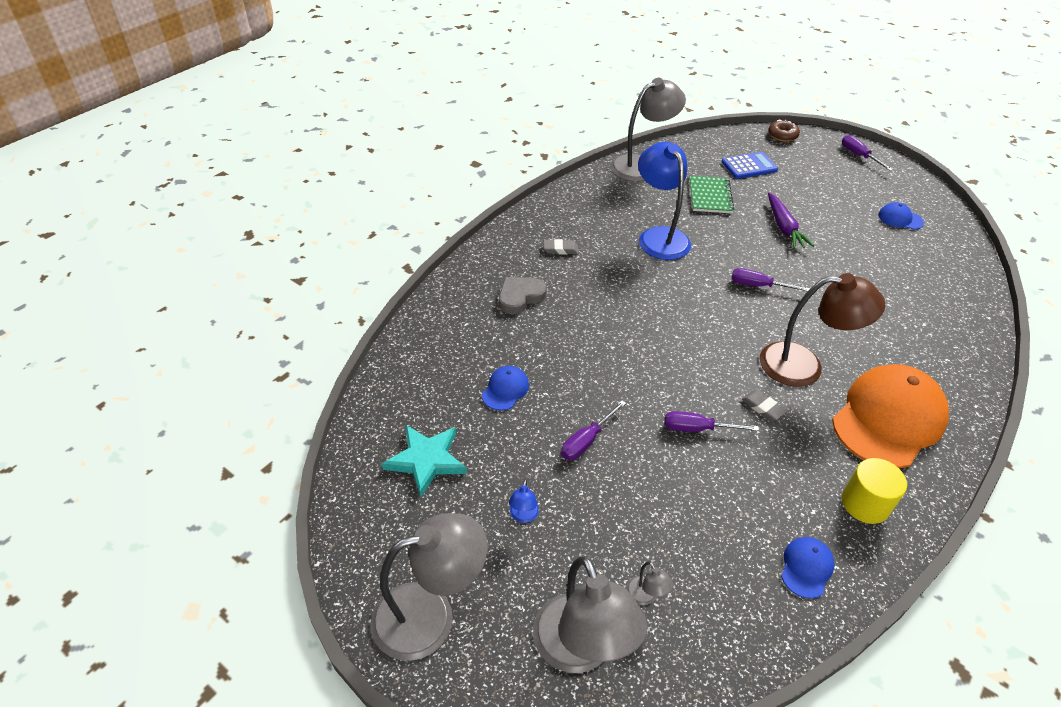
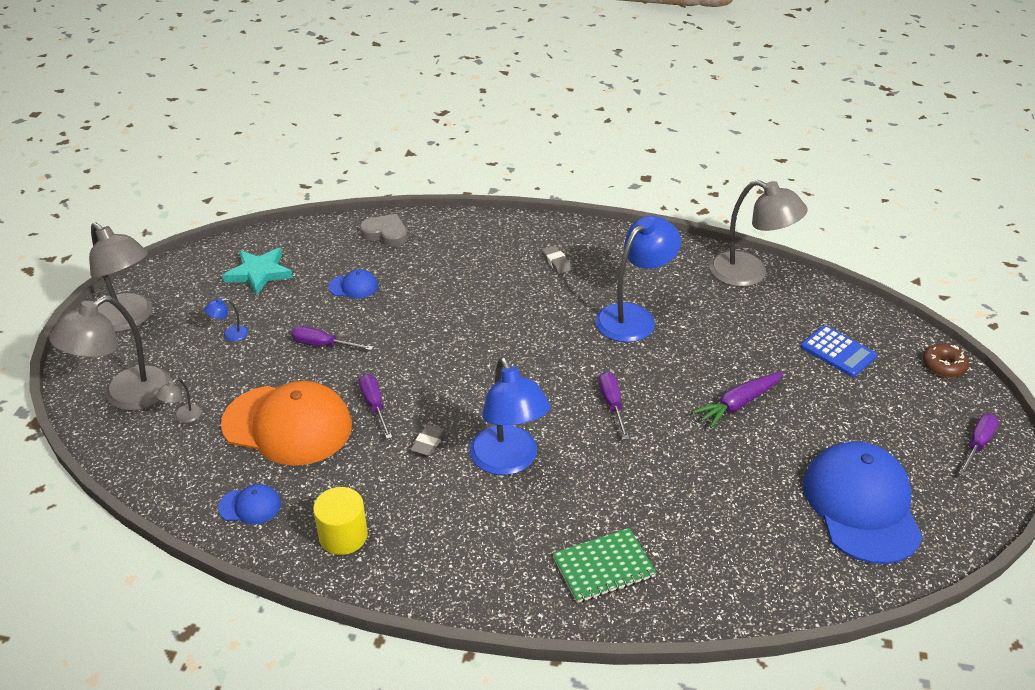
camera: 65 degrees right, 5 degrees down
(520, 297) = (471, 260): grey heart -> grey heart (385, 233)
(710, 196) = (743, 335): green notebook -> green notebook (603, 567)
(804, 365) = (508, 461): brown lamp -> blue lamp
(888, 419) = (470, 539): orange cap -> orange cap (287, 425)
(900, 219) = (861, 505): blue cap -> blue cap, size x2.30

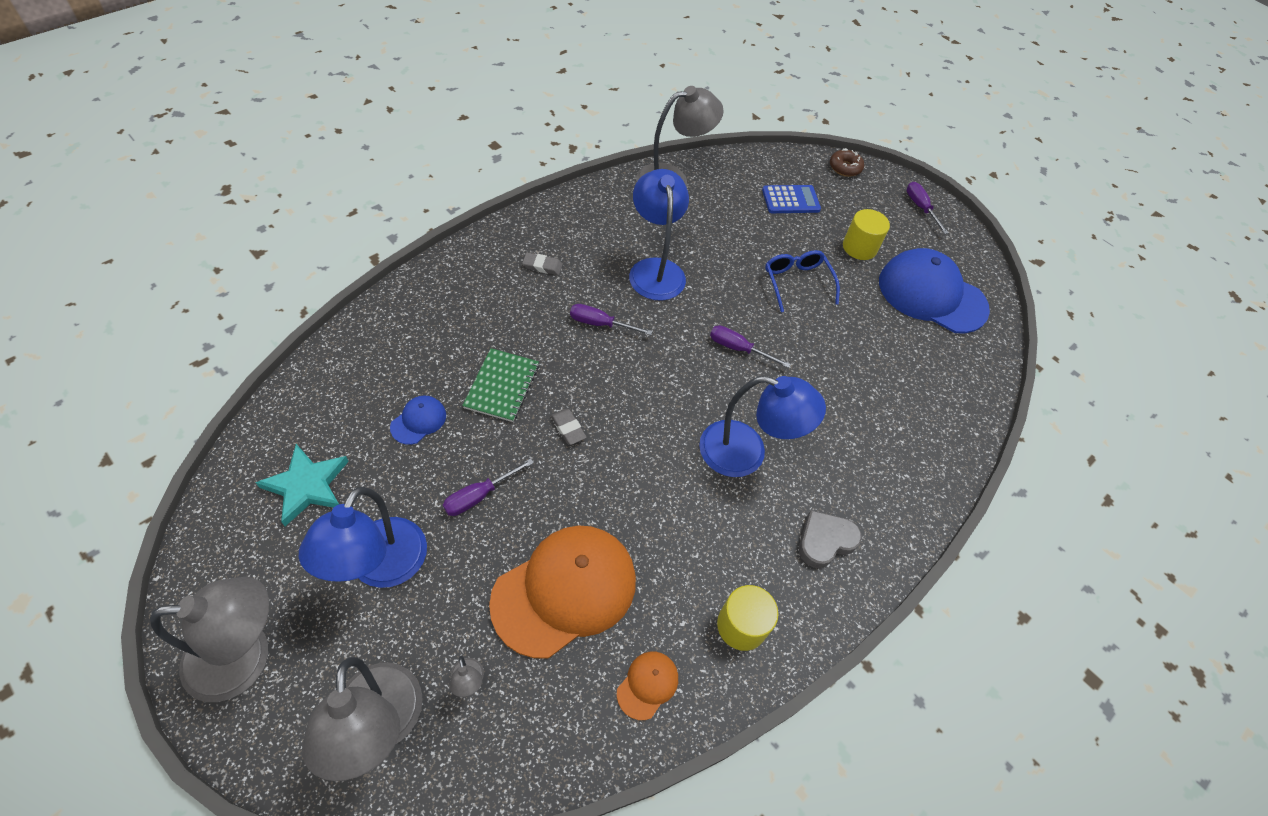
camera: 60 degrees left, 15 degrees up
(230, 335) = (380, 568): blue lamp -> blue lamp, size x2.49
(250, 506) = (647, 685): blue cap -> orange cap
(374, 406) = (601, 505): purple screwdriver -> purple screwdriver (600, 324)
(385, 233) = (367, 348): grey heart -> grey heart (825, 540)
(428, 442) = (680, 493): grey eraser -> grey eraser (568, 428)
(603, 567) = (894, 467): green notebook -> green notebook (502, 386)
(739, 404) = (797, 282): purple carrot -> blue glasses
(847, 425) = (859, 247): none -> yellow cylinder

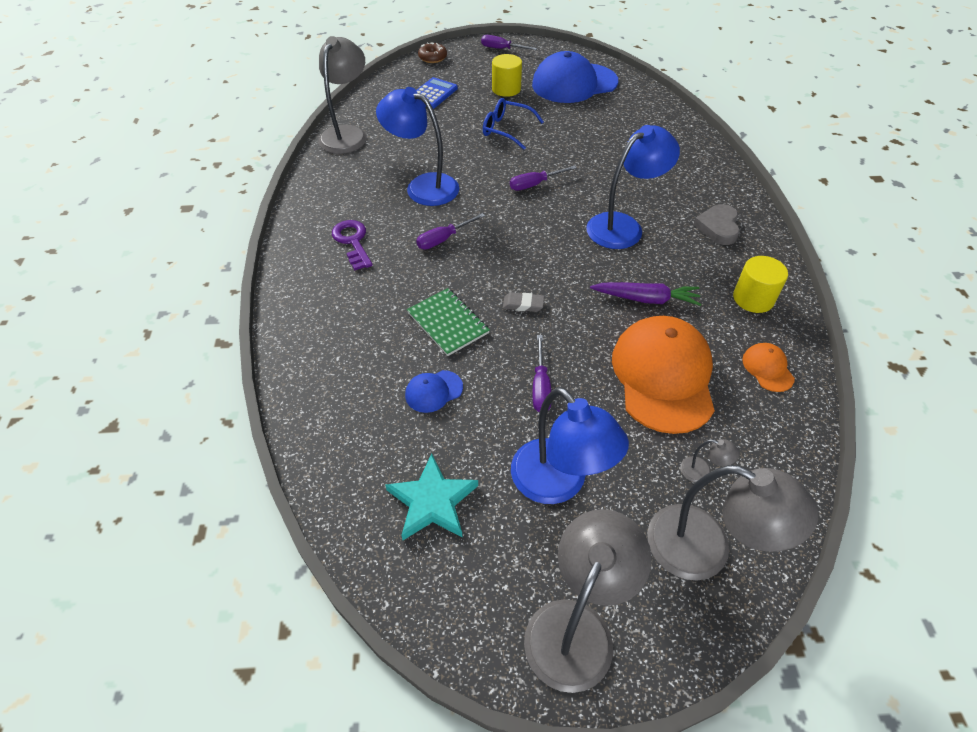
camera: 45 degrees left, 5 degrees down
(418, 421) = (433, 391): blue cap -> blue cap turned 105 degrees counterclockwise
(542, 266) = (353, 242): grey eraser -> purple key
(657, 525) = (646, 299): none -> purple carrot

